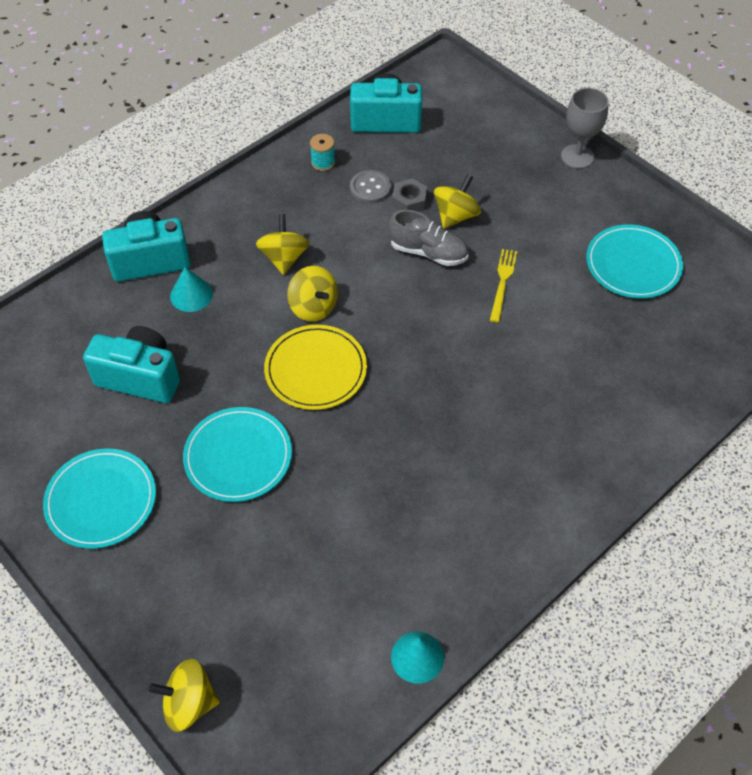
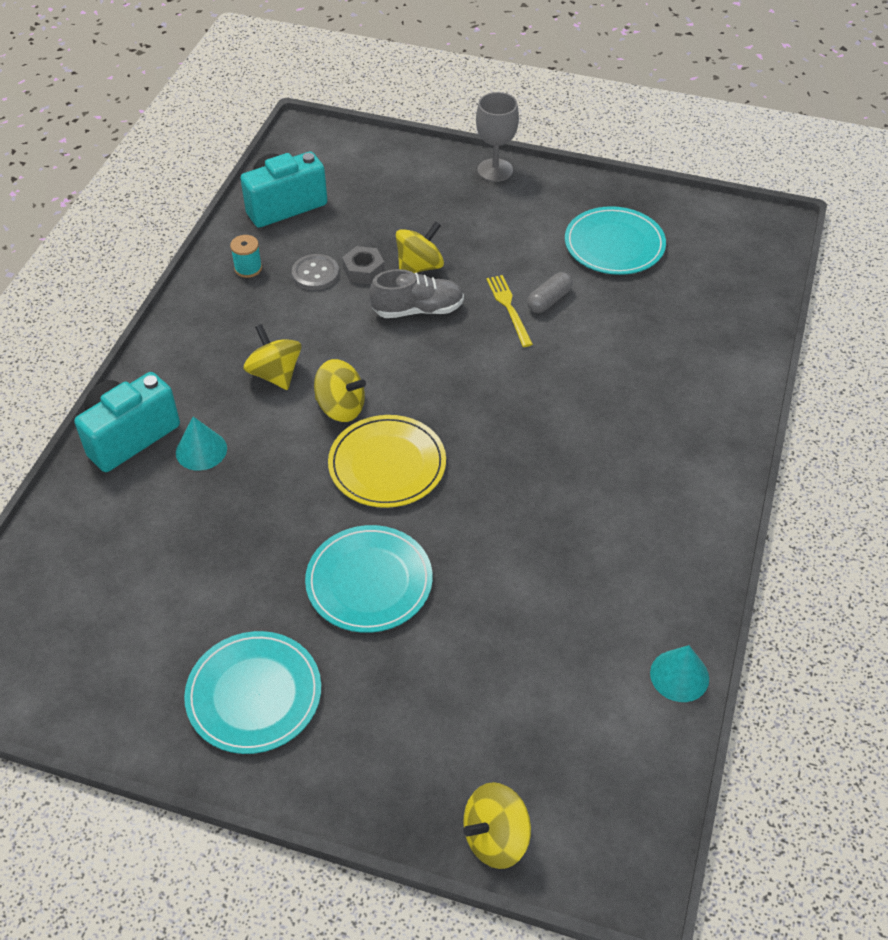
camera: 30 degrees left, 5 degrees down
(140, 377) = (205, 555): turquoise camera -> none
(455, 216) = (419, 266): yellow spinning top -> yellow spinning top turned 45 degrees clockwise
(541, 290) = (549, 300): none -> grey capsule

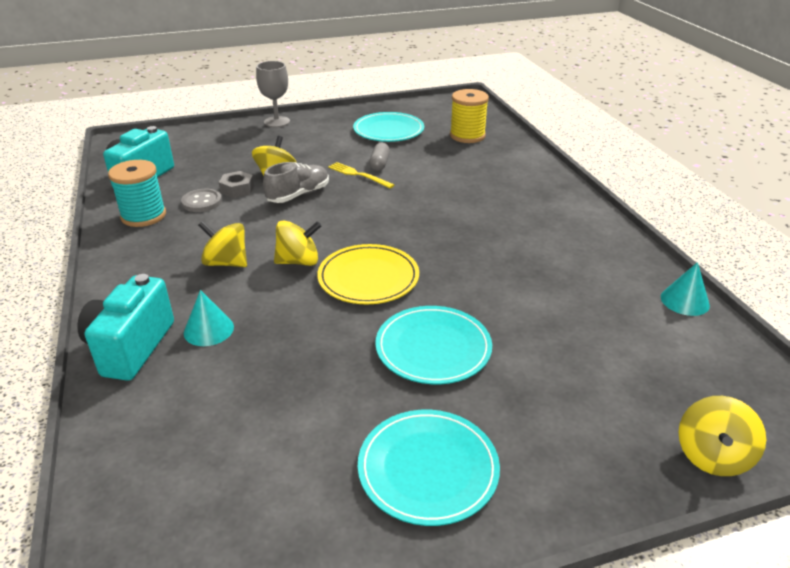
camera: 35 degrees left, 15 degrees down
(248, 268) = (143, 216): turquoise spool -> turquoise spool, size x1.83
(704, 299) = (467, 136): none -> yellow spool

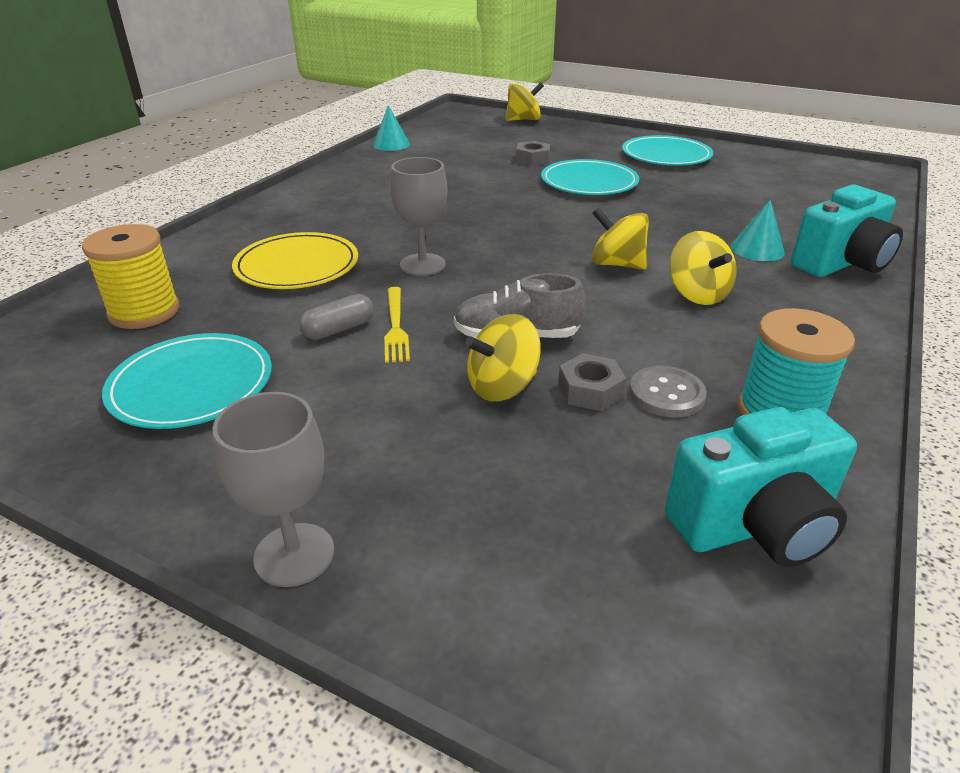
camera: 135 degrees left, 0 degrees up
(368, 278) = (570, 228): yellow plate -> yellow plate (297, 266)
(406, 206) = (422, 265): none -> grey goblet
(537, 356) = (532, 159): none -> grey nut

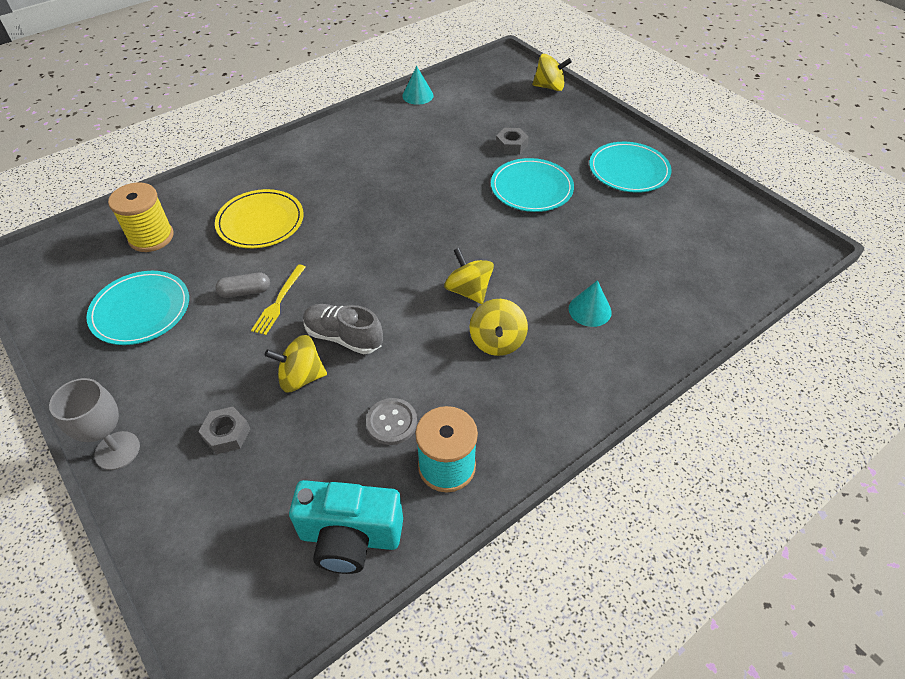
camera: 25 degrees right, 15 degrees up
(422, 265) = (338, 247): grey goblet -> none
(590, 390) = (349, 401): grey nut -> grey nut (227, 434)
(841, 264) = (641, 348): turquoise camera -> none

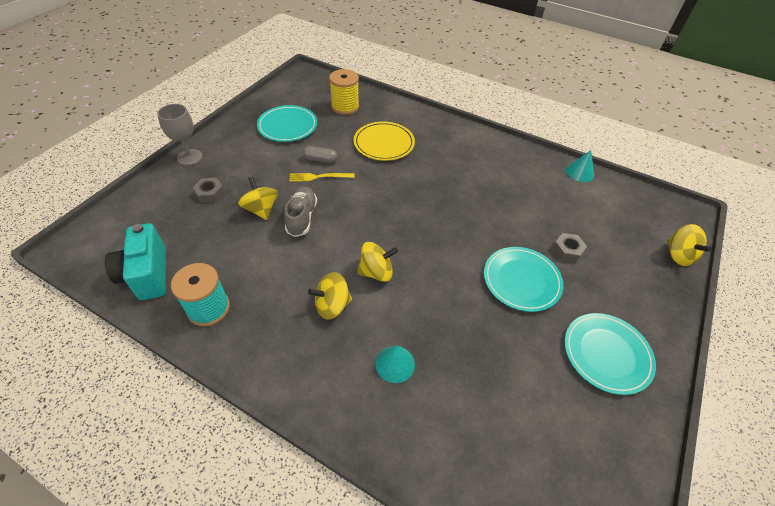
camera: 65 degrees right, 0 degrees up
(245, 292) = (320, 160): grey capsule -> grey capsule turned 45 degrees counterclockwise
(391, 422) = (238, 266): grey button -> none
(468, 290) = (376, 272): yellow spinning top -> yellow spinning top turned 45 degrees clockwise

